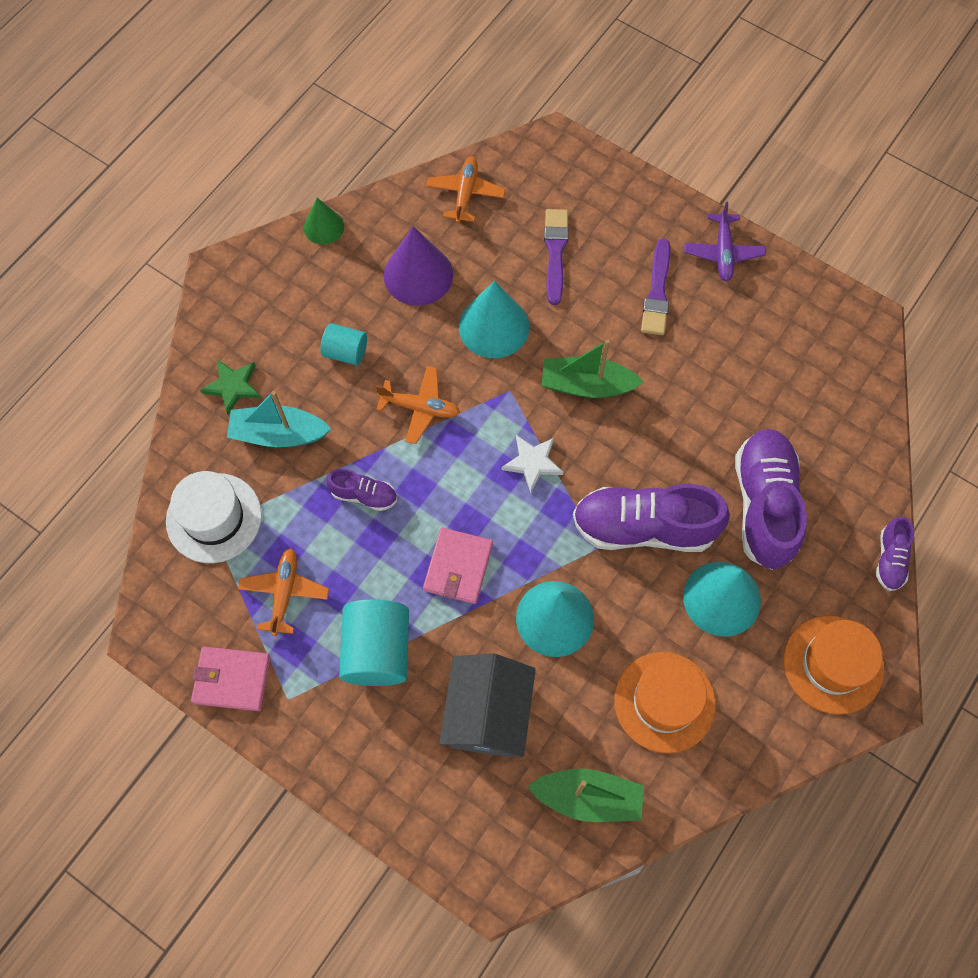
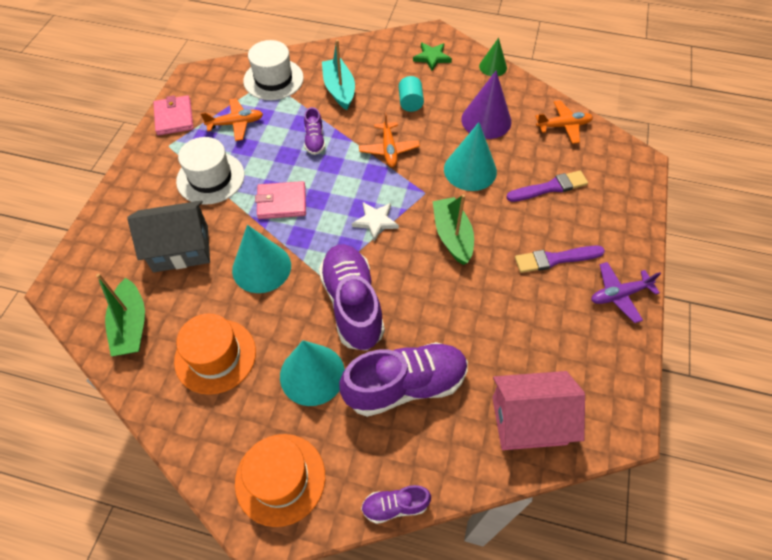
camera: 70 degrees right, 10 degrees down
(233, 387) = (361, 61): green star -> green star (432, 57)
(377, 650) = (210, 178): turquoise cylinder -> white hat
(837, 402) = (528, 420): none -> pink house

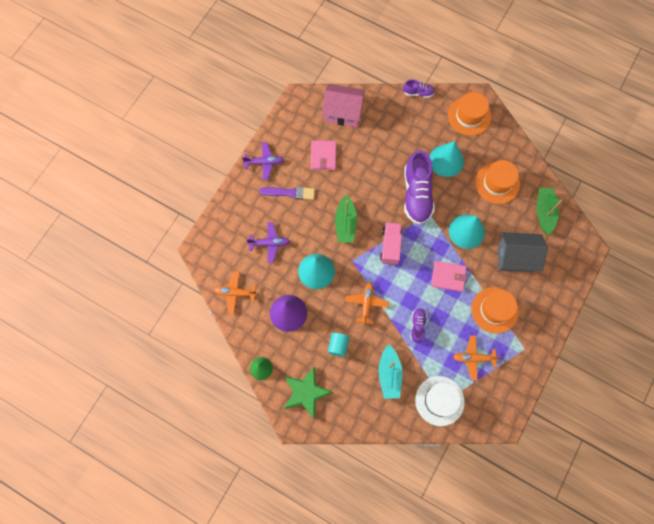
camera: 165 degrees left, 15 degrees up
(174, 117) = (520, 377): pink wallet -> pink wallet (323, 156)
(210, 178) = (494, 310): white hat -> orange hat
(375, 221) = (390, 246): white star -> pink truck
(405, 385) = (399, 143): purple shoe -> none
(432, 57) = (306, 392): green star -> green star, size x1.60
(549, 187) = (269, 243): purple brush -> purple plane

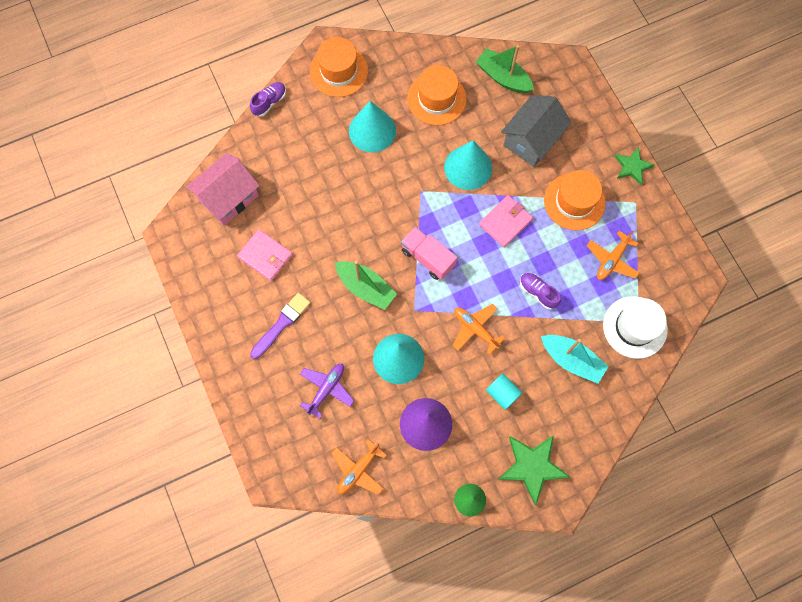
camera: 55 degrees left, 0 degrees up
(264, 162) = (221, 328): purple plane -> none
(417, 194) = (388, 188): purple shoe -> none
(547, 331) = (632, 167): none -> green star

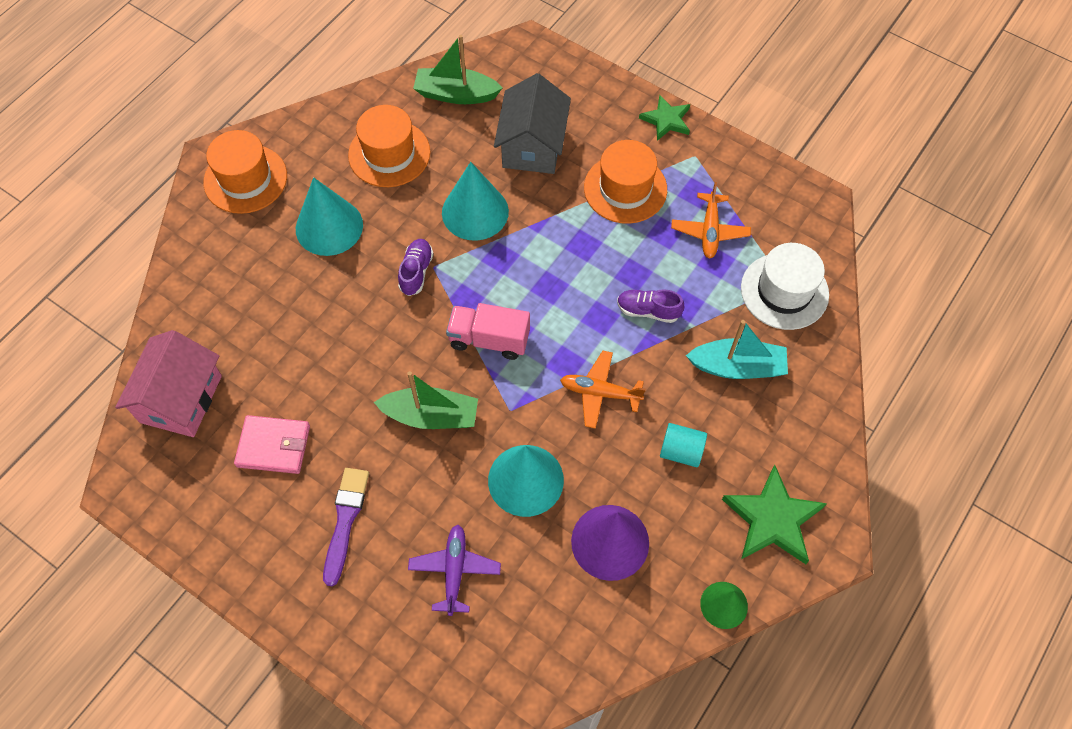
camera: 30 degrees left, 10 degrees down
(269, 102) = (173, 257): purple shoe -> purple shoe (416, 272)
(358, 470) = (559, 651): orange plane -> none
(505, 222) = (558, 251): pink wallet -> none

